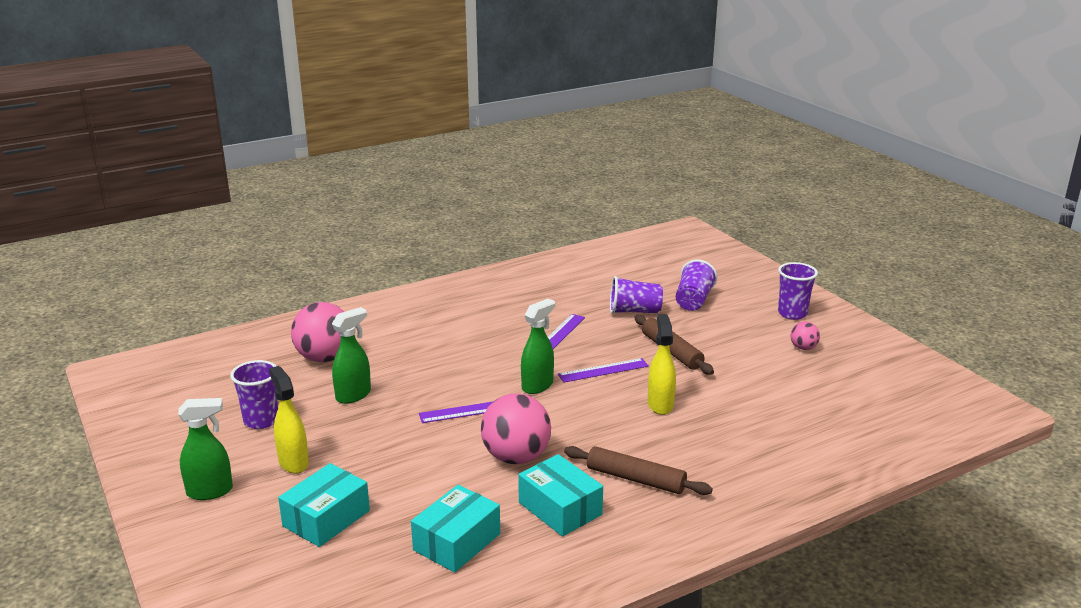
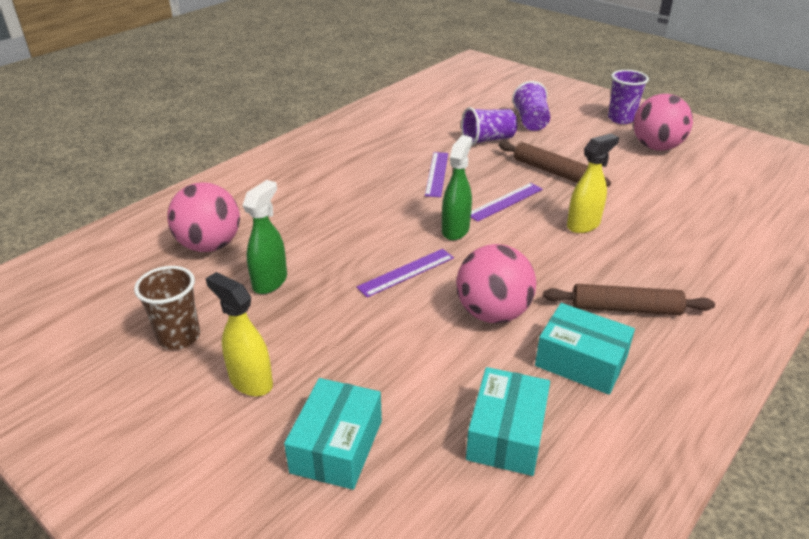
camera: 20 degrees left, 10 degrees up
(210, 491) = (167, 449): green spray bottle -> none
(261, 420) = (179, 337): purple cup -> brown cup
(660, 404) = (583, 225): yellow spray bottle -> yellow spray bottle turned 75 degrees clockwise
(803, 348) = (656, 147): pink ball -> pink ball, size x2.06

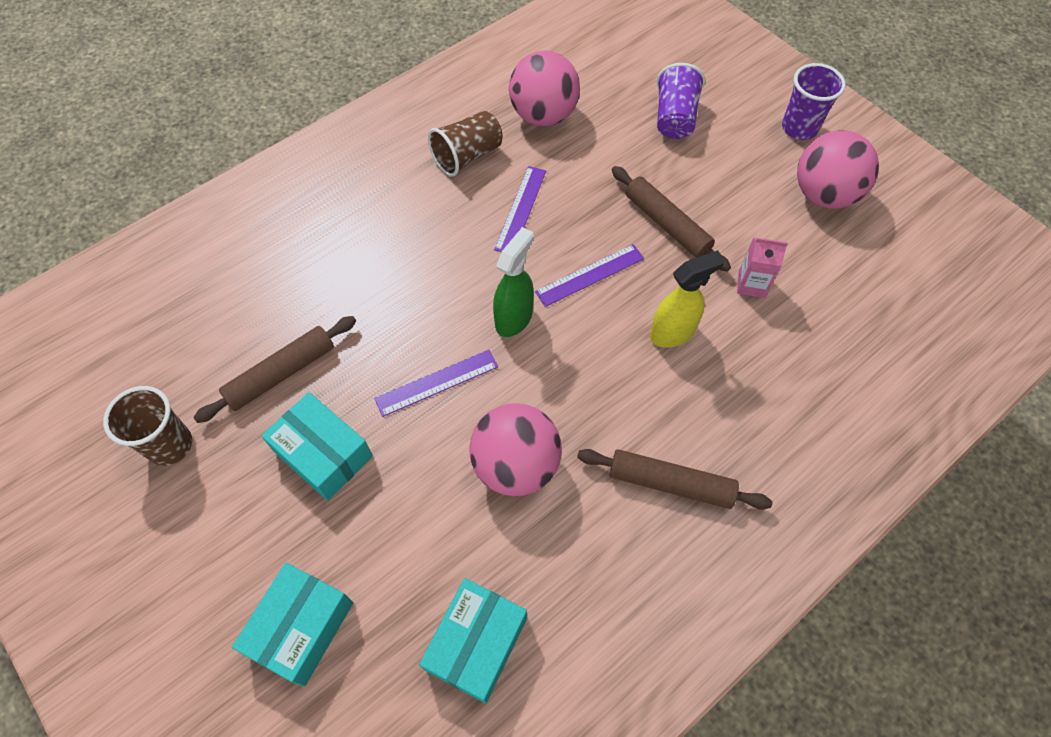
camera: 10 degrees right, 25 degrees up
(210, 245) = (225, 302): pink ball -> pink ball (543, 115)
(250, 381) = (232, 523): yellow spray bottle -> none
(270, 282) = (281, 374): green spray bottle -> brown rolling pin
(385, 151) = (467, 156): none -> brown cup
(488, 140) = (605, 149): purple cup -> none
(581, 362) = (590, 556): turquoise box -> turquoise box (323, 454)
(629, 194) = (751, 284): none -> pink carton

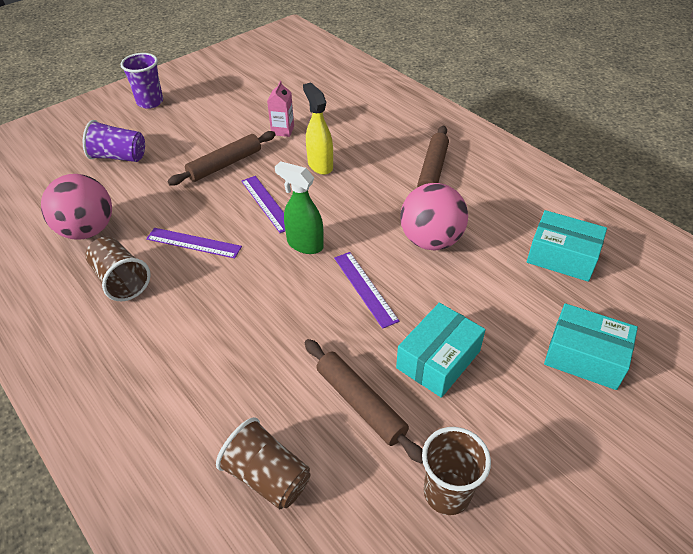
camera: 90 degrees left, 15 degrees down
(221, 298) = (267, 476): none -> brown cup
(824, 195) = (212, 97): pink ball -> none

